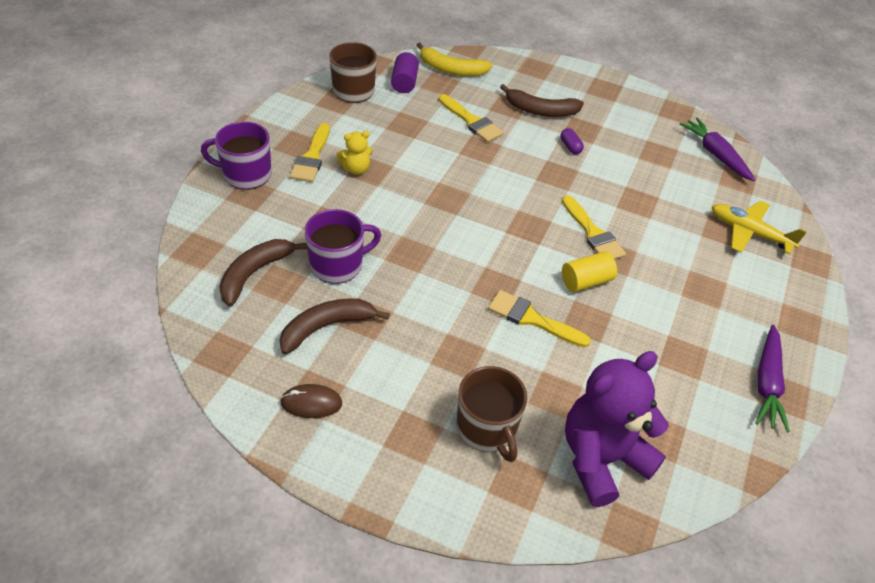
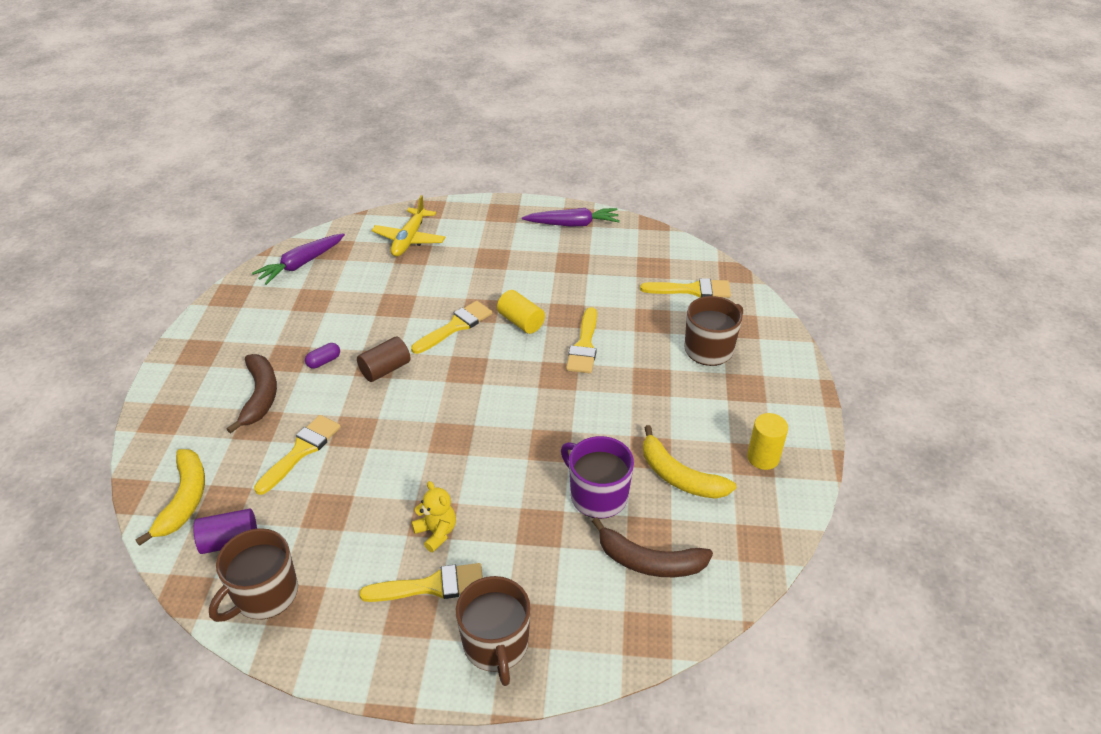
camera: 105 degrees left, 5 degrees down
(246, 174) = (496, 645): purple mug -> brown mug
(311, 403) = (763, 457): brown mouse -> yellow cylinder
(326, 327) = (679, 476): brown banana -> yellow banana
(547, 178) = (385, 369): none -> brown cylinder
(601, 459) = (692, 290): purple teddy bear -> yellow brush

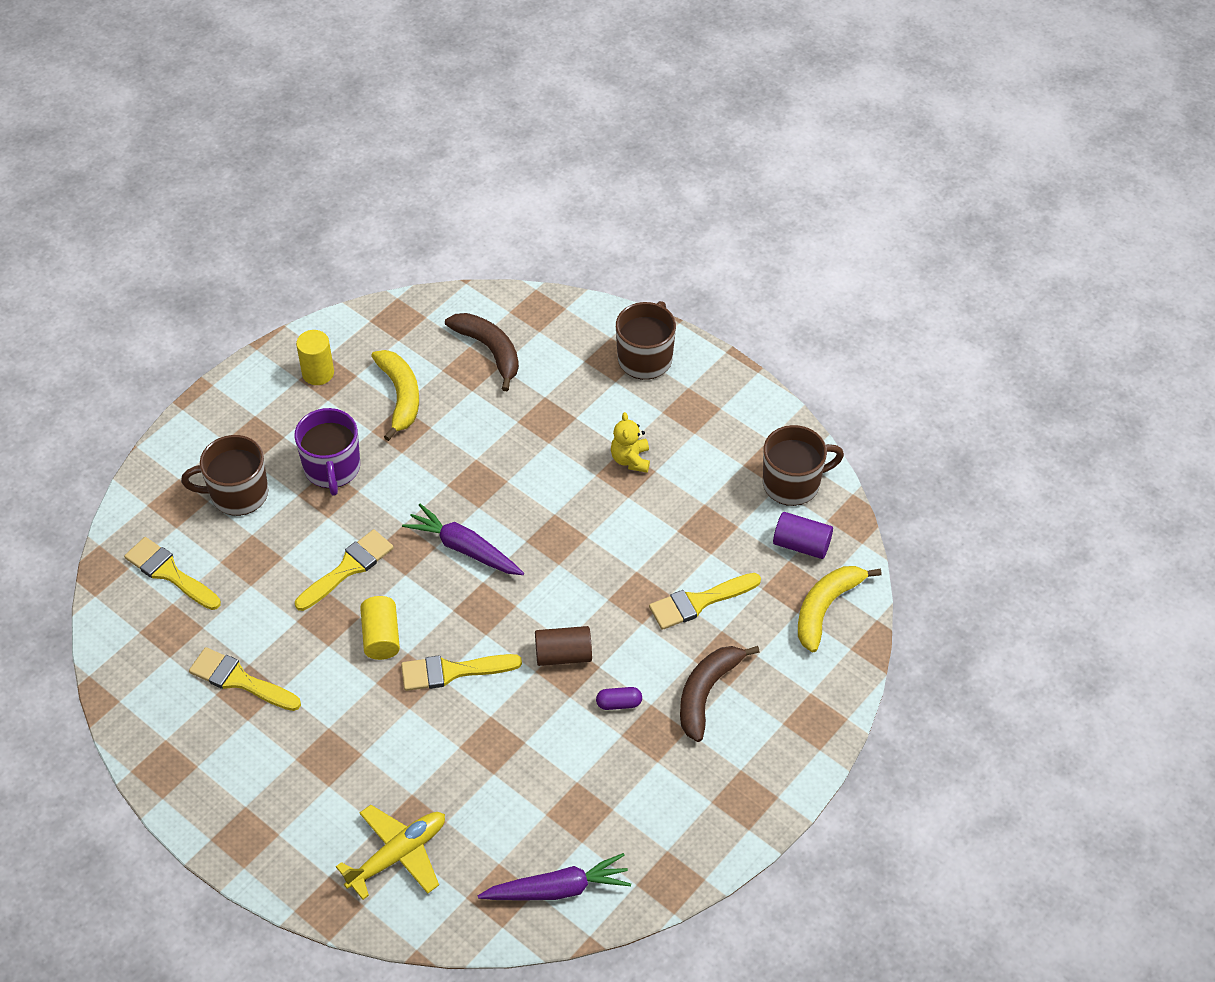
camera: 145 degrees left, 10 degrees up
(432, 586) = (662, 421): yellow brush -> yellow brush (239, 680)
(572, 224) = (184, 757): purple carrot -> purple carrot (464, 548)
(597, 495) = (480, 418): purple mug -> purple mug (332, 468)

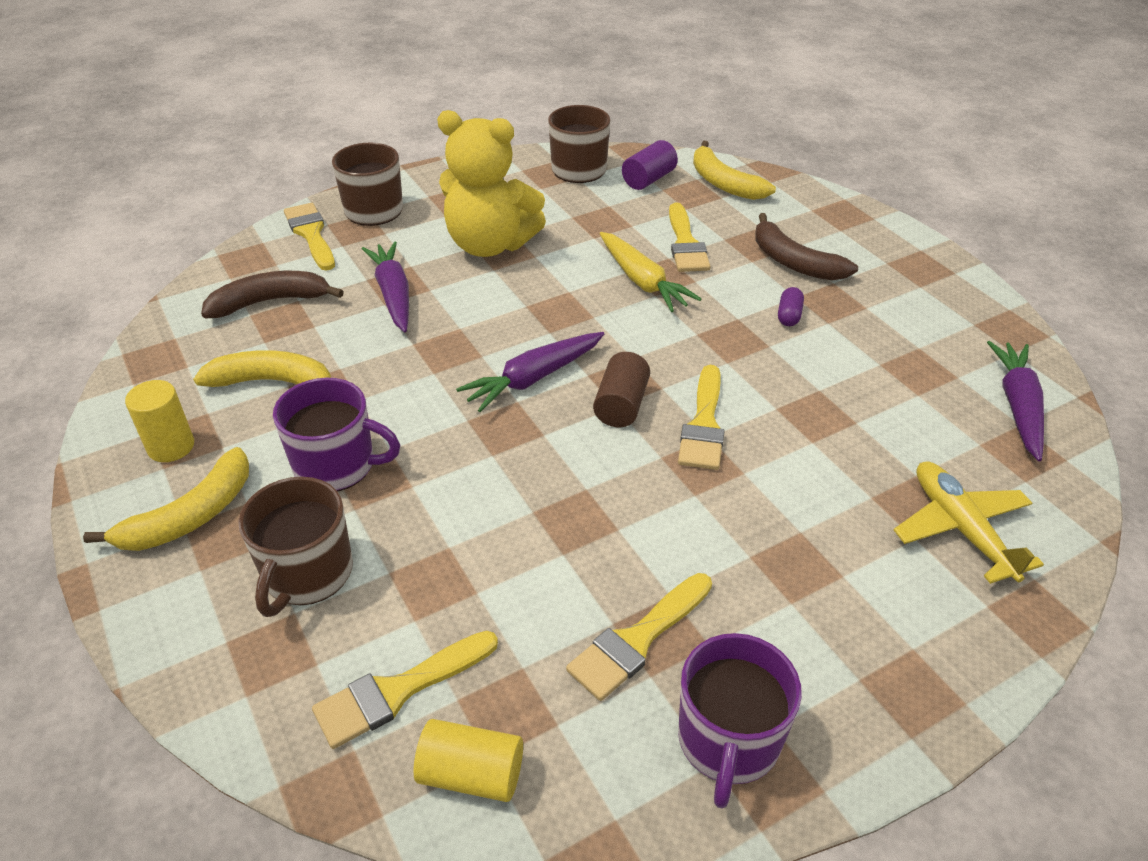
camera: 70 degrees left, 10 degrees down
(181, 744) = (728, 741): none -> purple mug
(263, 414) = (191, 516): none -> yellow banana
(348, 568) = (505, 483): yellow brush -> yellow brush (311, 234)
(381, 637) = (627, 475): yellow cylinder -> yellow cylinder (471, 774)
(532, 422) = (393, 294): none -> purple carrot
(563, 655) = (714, 338): brown cylinder -> brown cylinder (621, 405)
(624, 584) = (642, 281): none -> yellow carrot
(630, 459) = (490, 245): yellow teddy bear -> yellow teddy bear, size x2.18

